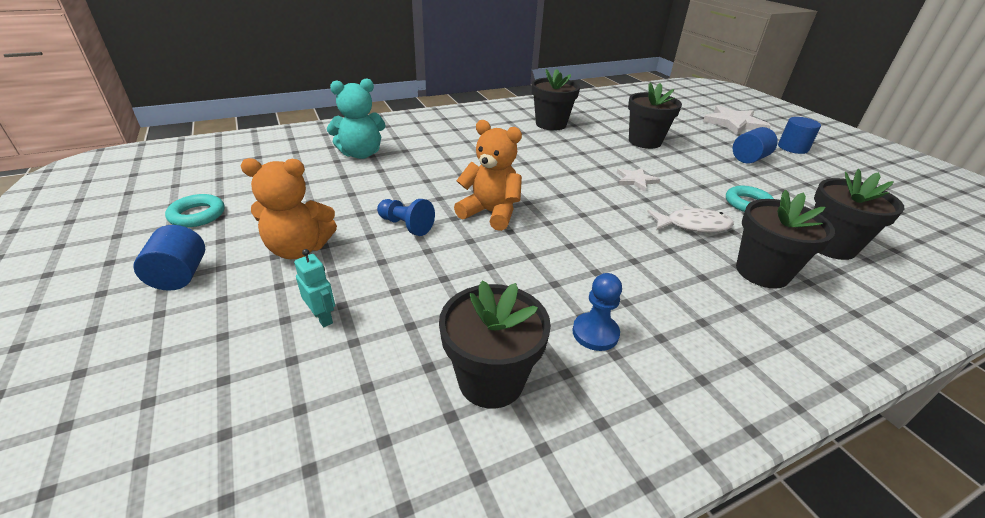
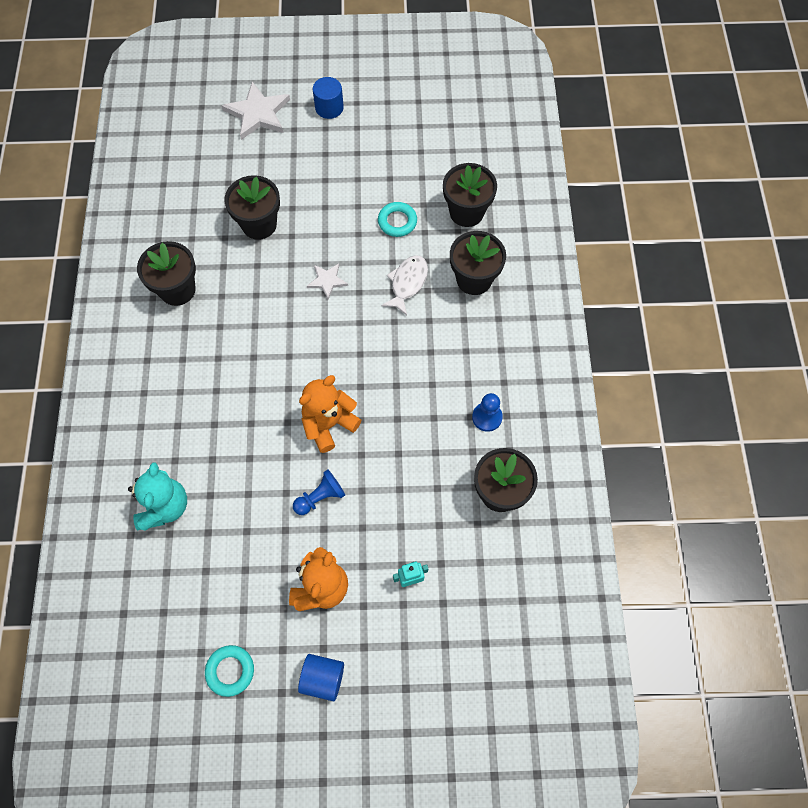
camera: 65 degrees left, 30 degrees up
(749, 159) = (331, 161): blue cylinder -> none

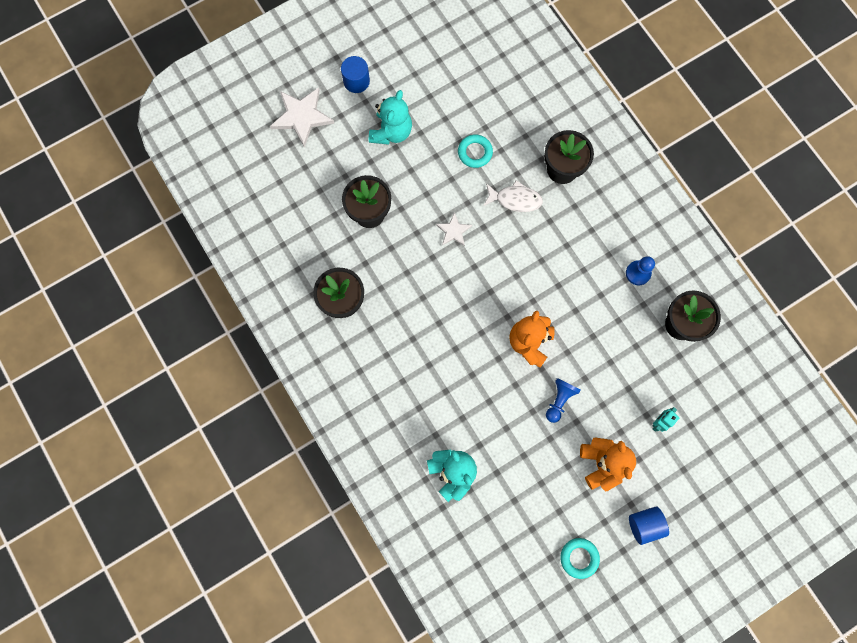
camera: 30 degrees left, 10 degrees up
(330, 165) = (391, 132): none -> turquoise teddy bear
(407, 283) = (515, 199): white fish -> white fish turned 105 degrees clockwise
(466, 212) = (522, 116): black flower pot -> none

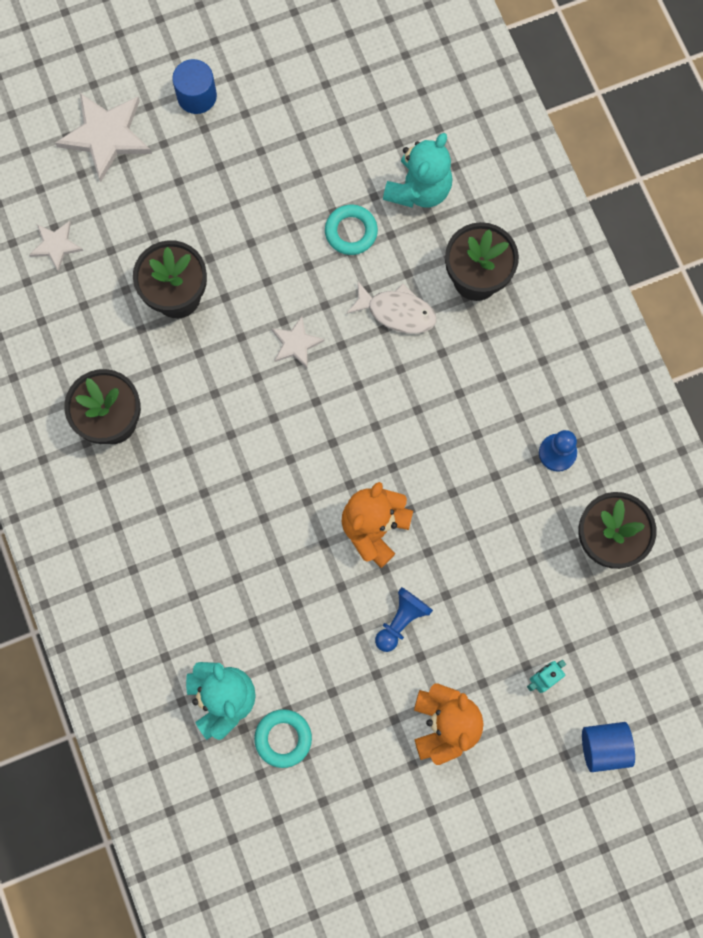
camera: 10 degrees right, 0 degrees up
(282, 193) = (56, 245): none -> white star
(391, 132) = (233, 180): turquoise teddy bear -> turquoise teddy bear (419, 189)
(579, 558) = (383, 856): turquoise ring -> turquoise ring (283, 738)
(644, 524) = (489, 825): blue cylinder -> blue cylinder (604, 747)

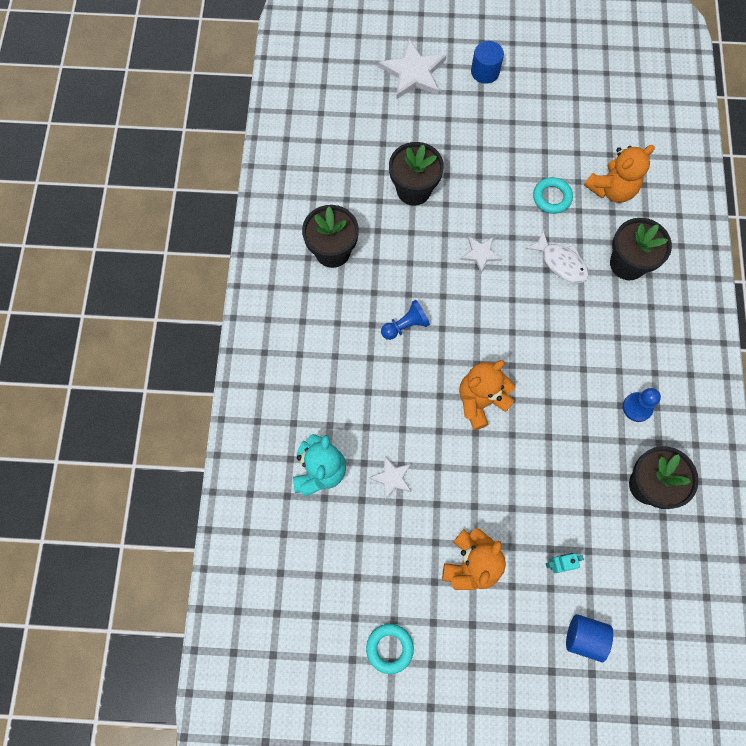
camera: 25 degrees right, 5 degrees down
(56, 245) = (348, 126): white star -> white star (392, 478)
(283, 738) = (349, 518): turquoise ring -> turquoise ring (389, 648)
(401, 620) = (471, 474): blue pawn -> blue pawn (405, 325)
(419, 189) = (611, 189): turquoise teddy bear -> orange teddy bear

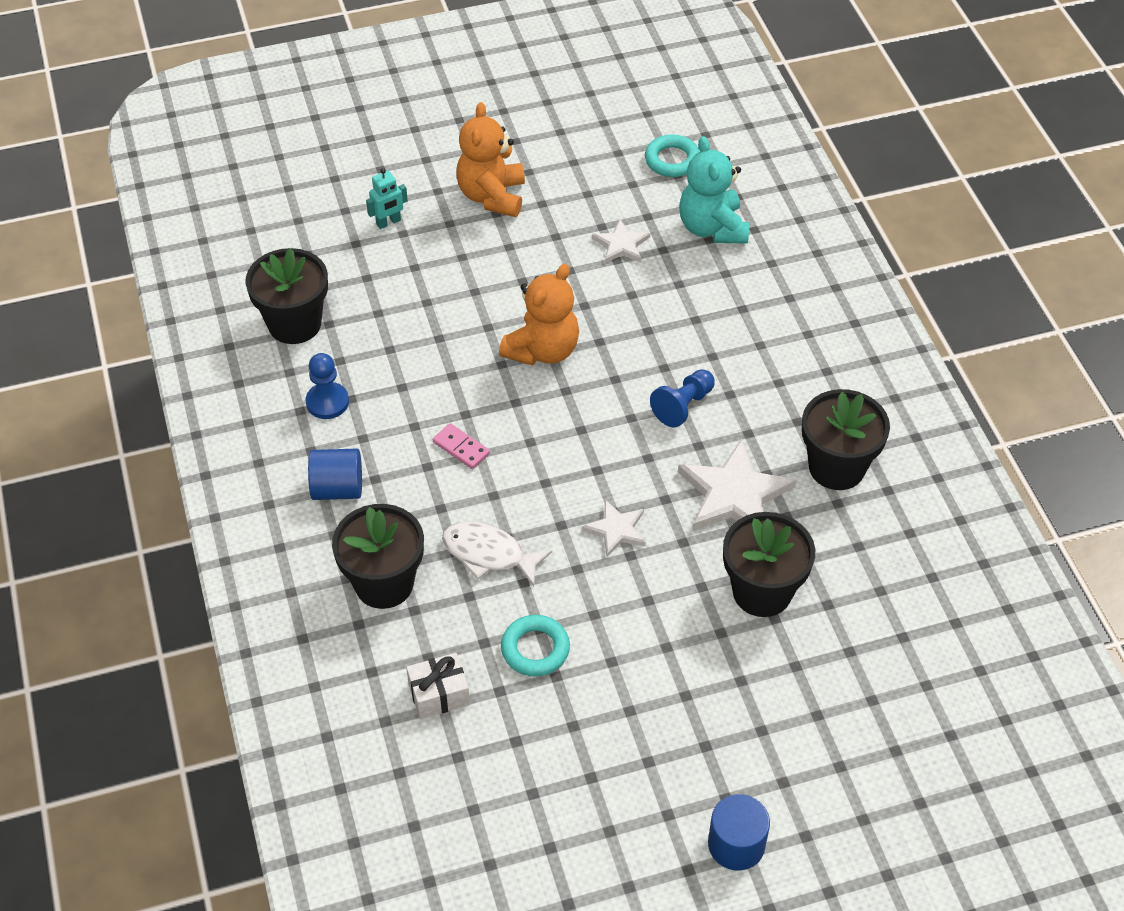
camera: 160 degrees right, 20 degrees down
(389, 648) = (554, 110): turquoise ring -> turquoise ring (672, 160)
(413, 72) = (864, 798): white star -> white star (734, 494)
(557, 341) = (461, 448): none -> pink domino
(584, 637) = (341, 171): blue cylinder -> blue cylinder (338, 489)
(611, 189) = (439, 694): orange teddy bear -> white gift

